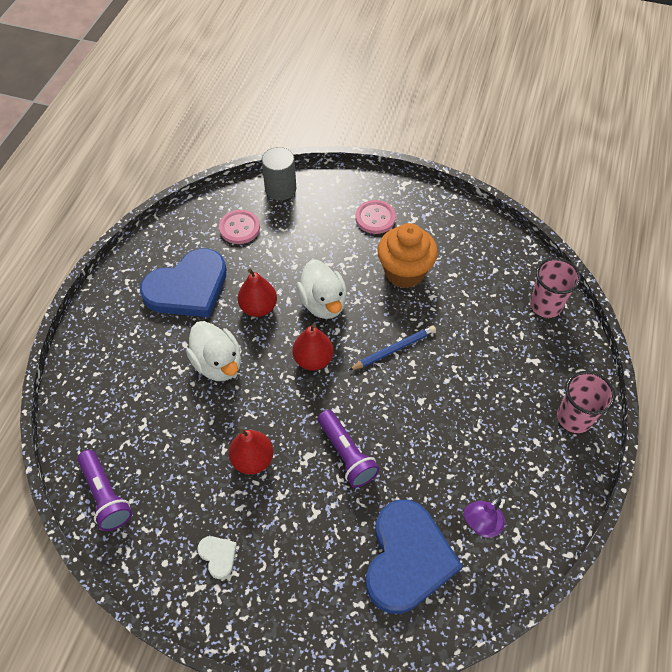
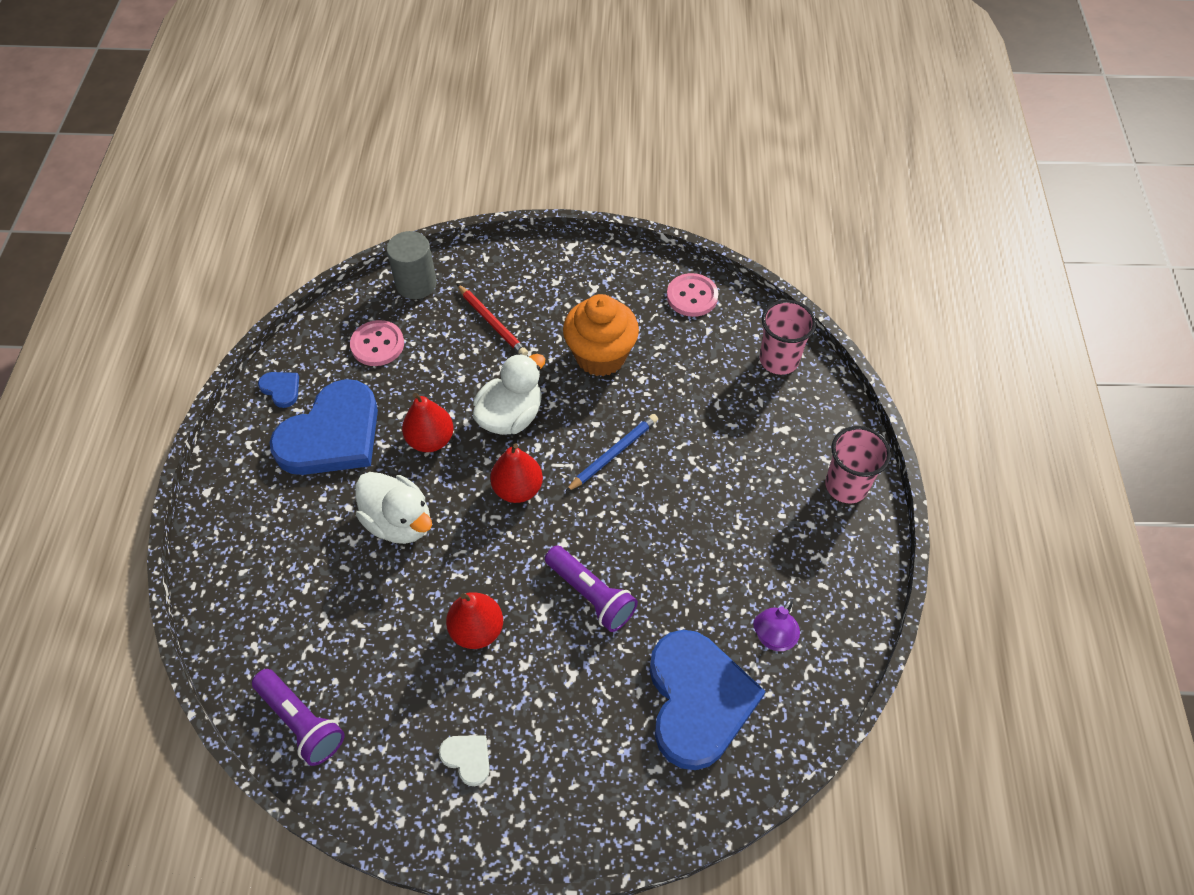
camera: 15 degrees left, 0 degrees up
(161, 246) = (281, 389): none -> blue heart
(323, 303) = (511, 416): white duck -> white duck turned 105 degrees counterclockwise
(329, 229) = (492, 323): none -> red pencil
(375, 218) = (546, 296): pink button -> pink button (692, 296)

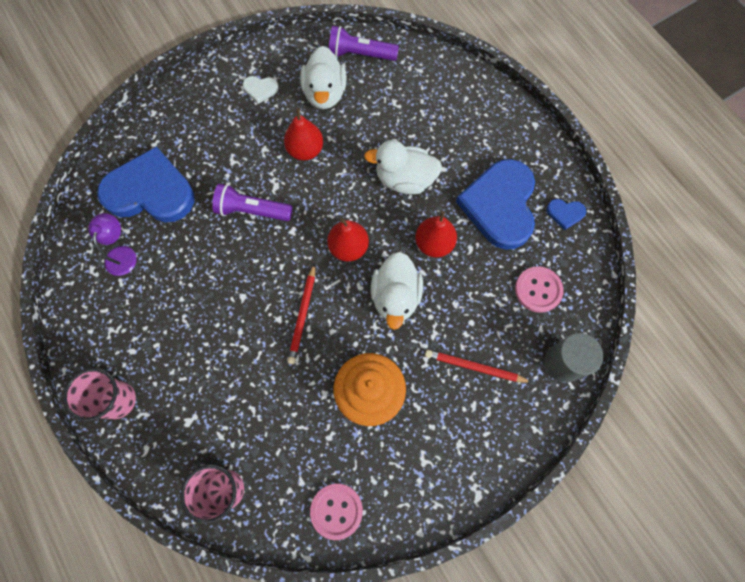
camera: 145 degrees right, 15 degrees up
(393, 693) = (325, 93): none -> white duck
(613, 453) = (303, 315): blue pencil -> red pencil
(698, 700) = (150, 191): blue heart -> blue heart turned 135 degrees clockwise

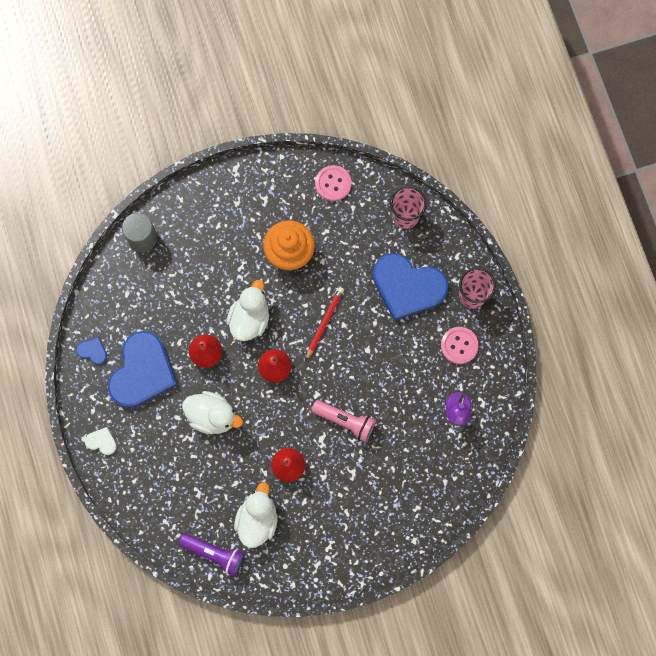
camera: 165 degrees left, 5 degrees up
(150, 191) = (427, 461): blue heart -> blue heart (407, 287)
(252, 211) = (345, 421): purple flashlight -> pink flashlight
(260, 89) = (314, 539): white heart -> white heart (101, 441)
(474, 367) = (208, 251): red pencil -> none
(538, 290) = (139, 295): pink button -> pink button (459, 345)

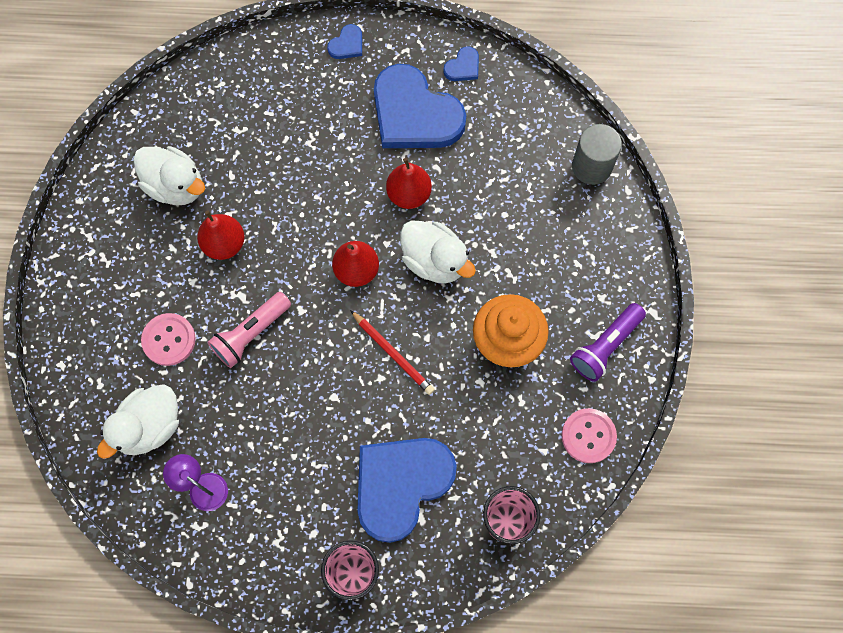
camera: 110 degrees right, 5 degrees down
(101, 441) = (347, 44): white heart -> blue heart
(212, 416) = (326, 176): white duck -> white duck (150, 427)
(214, 553) = (158, 125): purple flashlight -> purple flashlight (605, 346)
(459, 345) = (290, 525): pink button -> pink button (169, 340)

